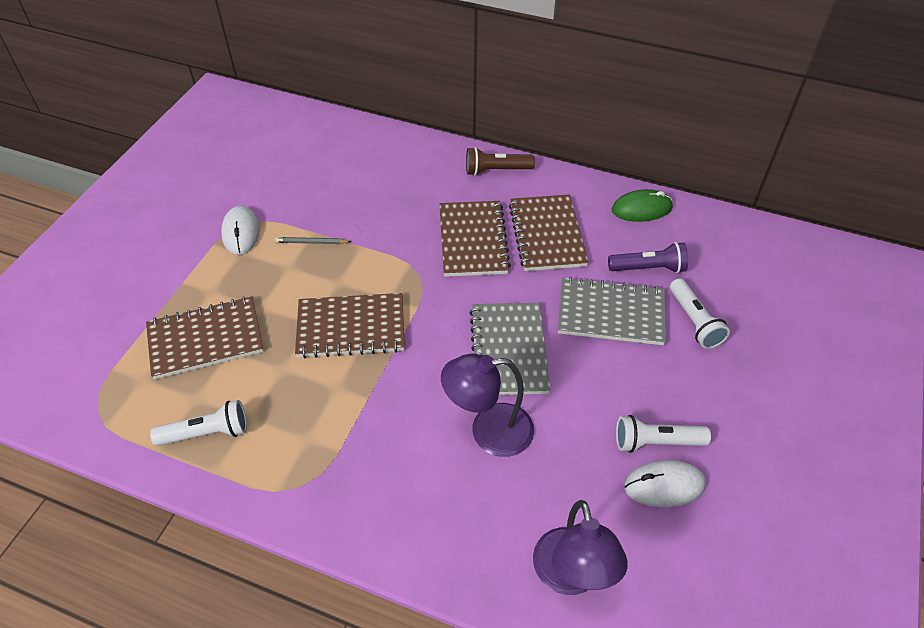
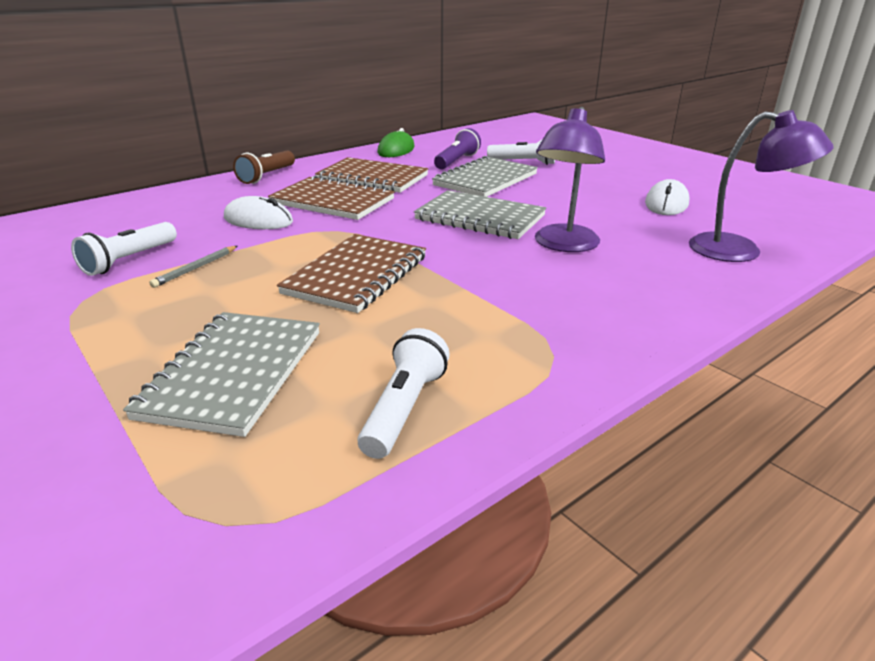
camera: 60 degrees left, 20 degrees down
(205, 339) = (233, 373): brown notebook -> grey notebook
(241, 232) = (90, 306): white mouse -> white mouse (258, 220)
(656, 442) = (624, 196): white flashlight -> white flashlight (129, 260)

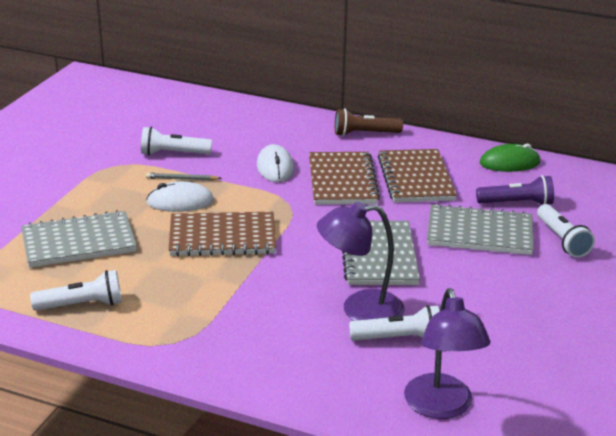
camera: 60 degrees right, 0 degrees up
(623, 242) = (398, 338): none -> white flashlight
(666, 203) = (532, 349): white mouse -> white mouse (180, 202)

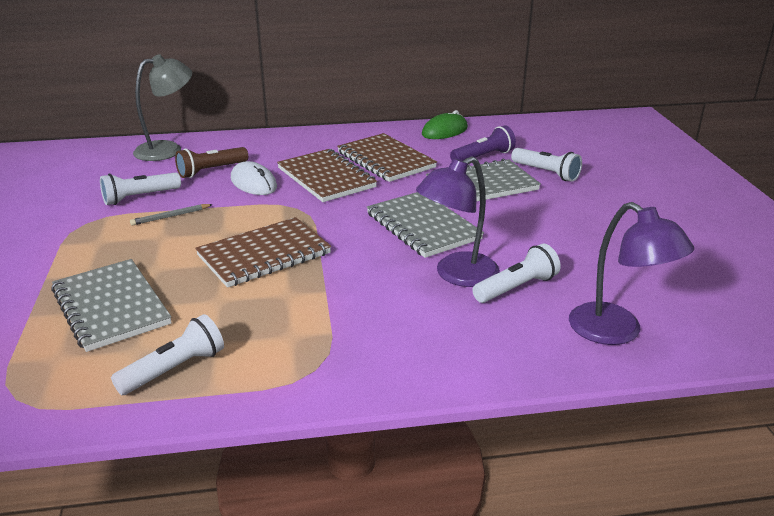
camera: 30 degrees left, 0 degrees up
(79, 242) = (111, 307): grey notebook -> grey notebook turned 75 degrees counterclockwise
(180, 202) = (189, 236): white mouse -> none
(234, 112) = (167, 149): none -> grey lamp
(365, 134) = (306, 138): brown flashlight -> brown flashlight (211, 171)

